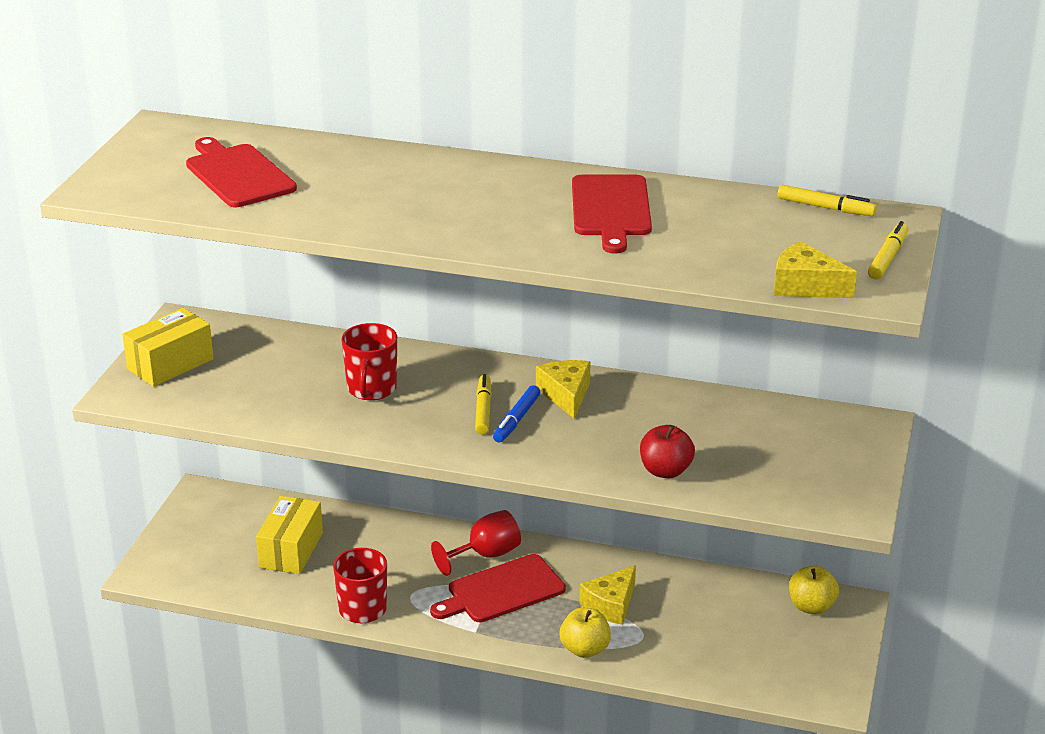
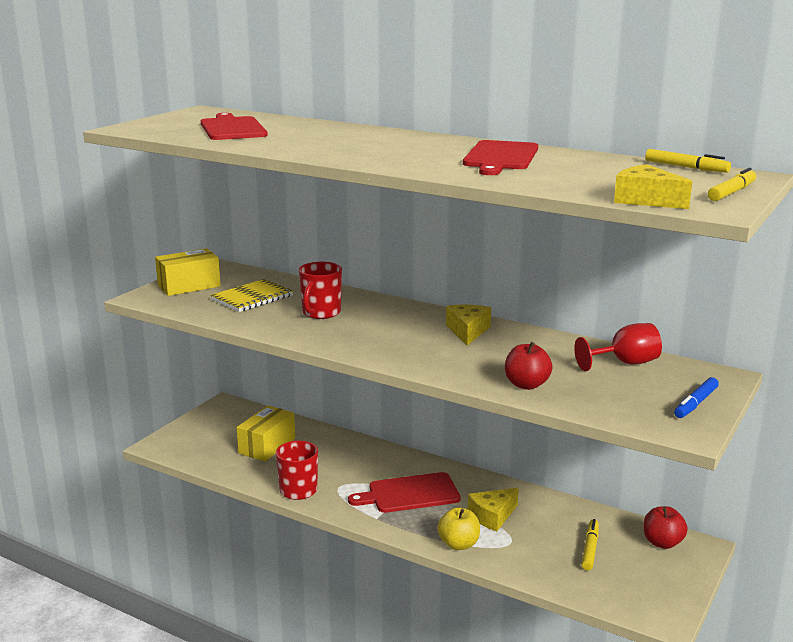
camera: 15 degrees right, 10 degrees down
(268, 375) = (252, 298): none -> yellow notebook
(483, 410) = (397, 333): yellow marker -> yellow marker (590, 549)
(485, 555) = (407, 469): red goblet -> red goblet (625, 363)
(516, 420) = (420, 341): blue marker -> blue marker (695, 403)
(811, 606) = (662, 543): yellow apple -> red apple

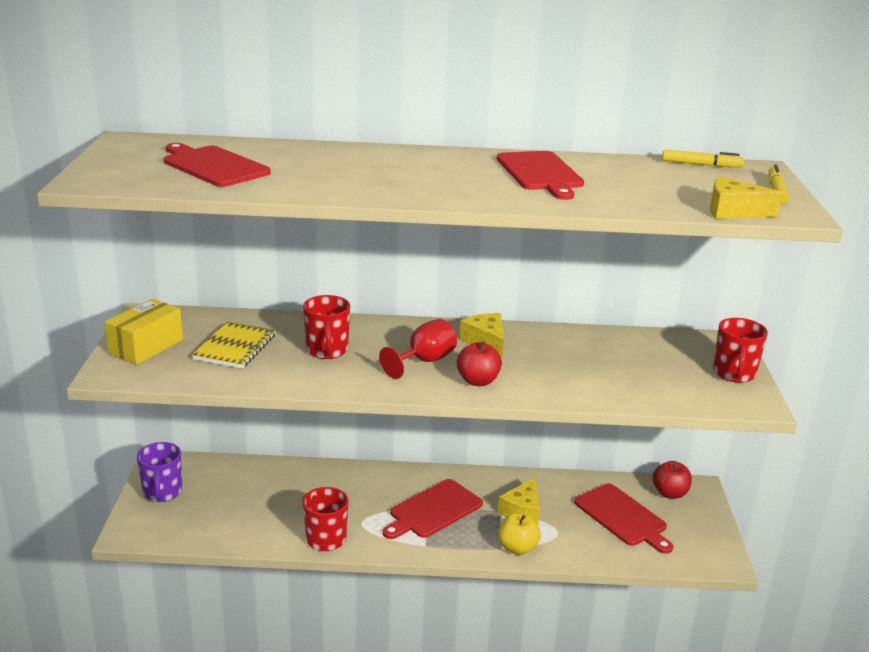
camera: 30 degrees left, 5 degrees up
(207, 424) = (162, 492): none -> purple mug
(267, 446) = (250, 499): yellow box -> none
(526, 385) = (594, 388): red apple -> red apple (478, 381)
(590, 549) = (622, 517): yellow marker -> red cutting board
(625, 363) = (645, 346): red goblet -> red goblet (424, 361)
(695, 403) = (734, 374): blue marker -> red mug

